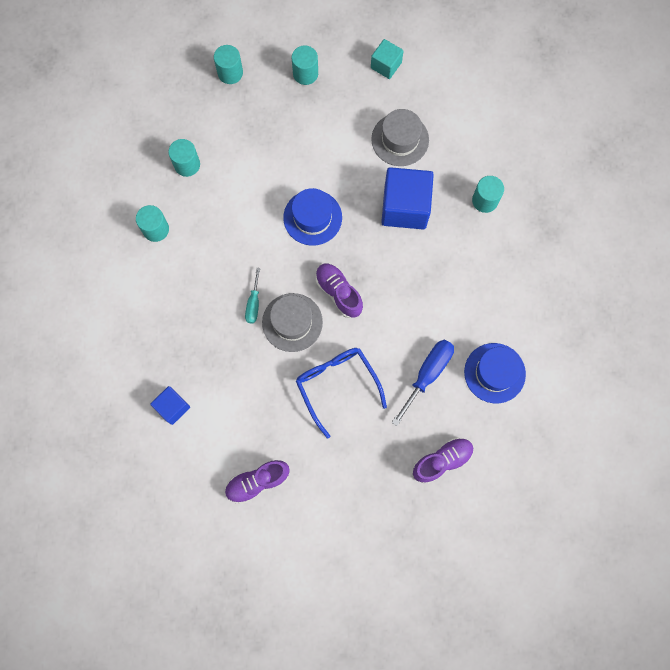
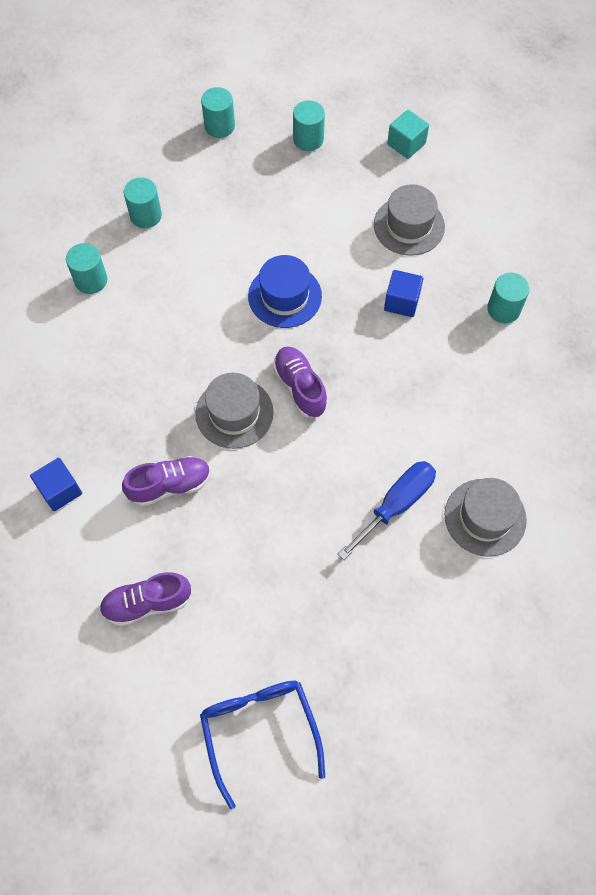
camera: 10 degrees right, 10 degrees down
(253, 304) = (190, 383): turquoise screwdriver -> none
(337, 386) = (276, 499): blue glasses -> blue glasses (260, 731)
(405, 207) = (401, 302): blue cube -> blue cube, size x0.55
(442, 461) = (397, 618): purple shoe -> purple shoe (170, 485)
(494, 373) = (485, 517): blue hat -> grey hat

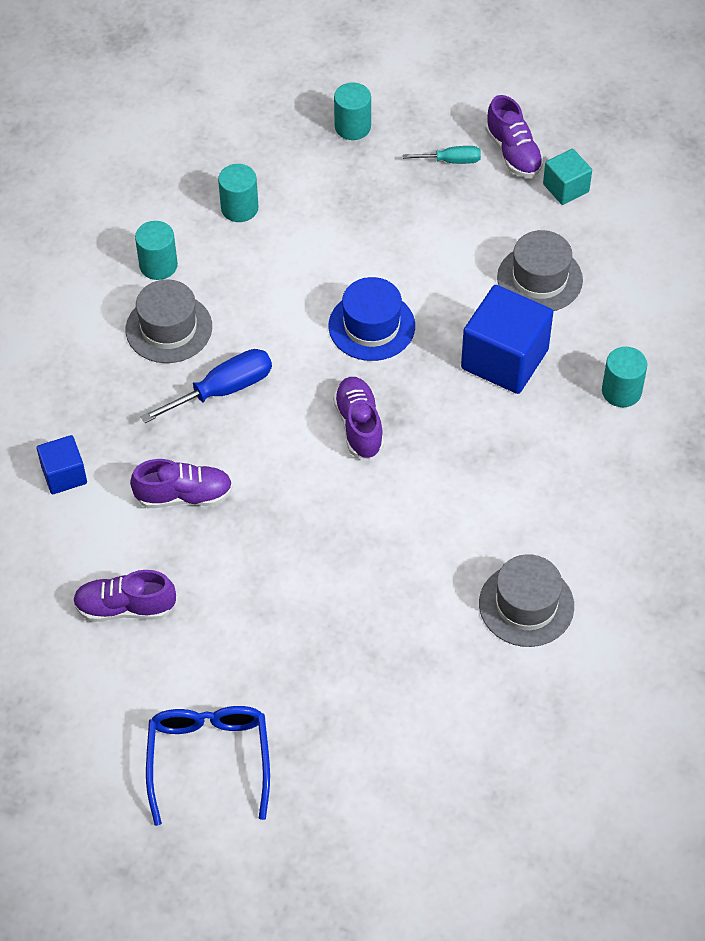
camera: 15 degrees right, 10 degrees down
(234, 413) = (277, 437): grey hat -> grey hat (169, 328)
(308, 139) = (451, 161): turquoise cylinder -> turquoise screwdriver
(355, 122) = (513, 153): none -> purple shoe
(396, 504) = (430, 570): blue screwdriver -> blue screwdriver (223, 390)
(401, 302) = (504, 359): blue cube -> blue cube, size x1.83

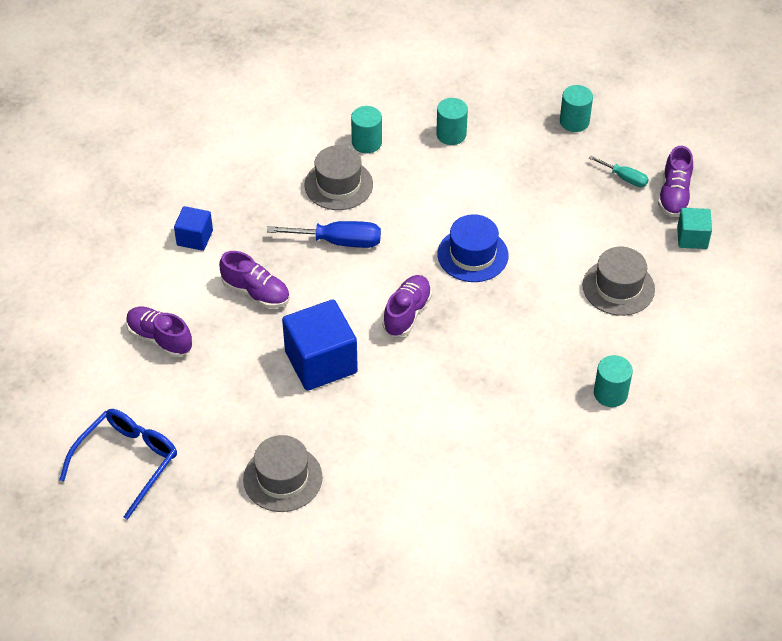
camera: 35 degrees right, 5 degrees down
(504, 359) = (545, 326): blue cube -> blue cube (321, 362)
(526, 605) = (416, 493): grey hat -> grey hat (282, 478)

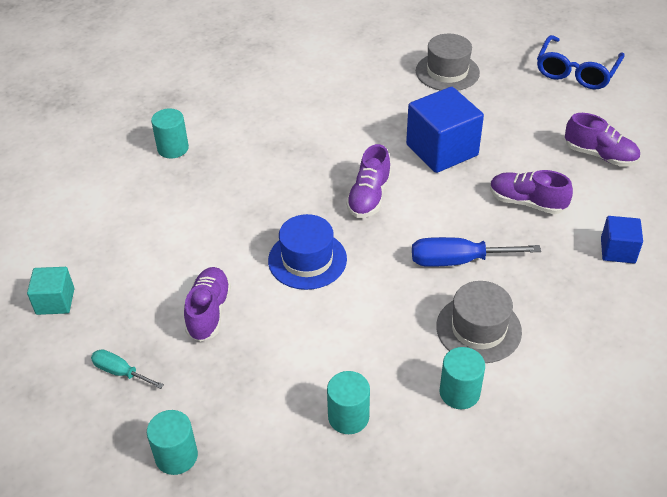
camera: 175 degrees right, 5 degrees down
(618, 287) = (150, 240): grey hat -> none
(674, 195) = (62, 354): purple shoe -> purple shoe (209, 312)

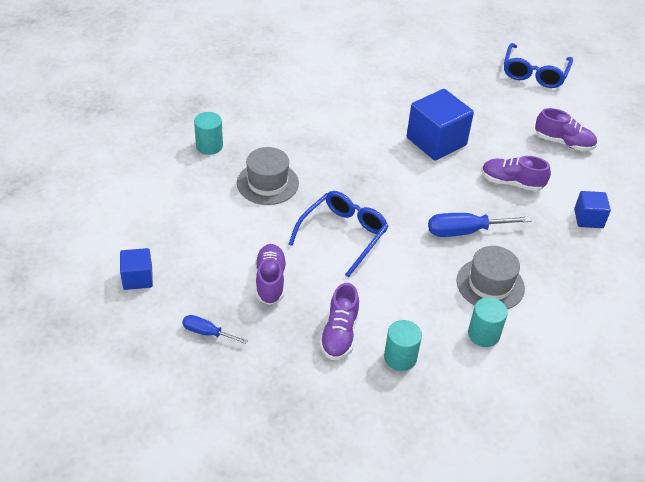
camera: 10 degrees left, 0 degrees up
(55, 301) = (138, 278): turquoise cube -> blue cube
(120, 372) = (207, 333): turquoise screwdriver -> blue screwdriver
(176, 456) = (268, 396): turquoise cylinder -> none
(307, 260) = (343, 235): blue hat -> blue glasses
(369, 197) = (383, 182): purple shoe -> purple shoe (339, 334)
(447, 72) = (429, 75): grey hat -> grey hat (267, 183)

